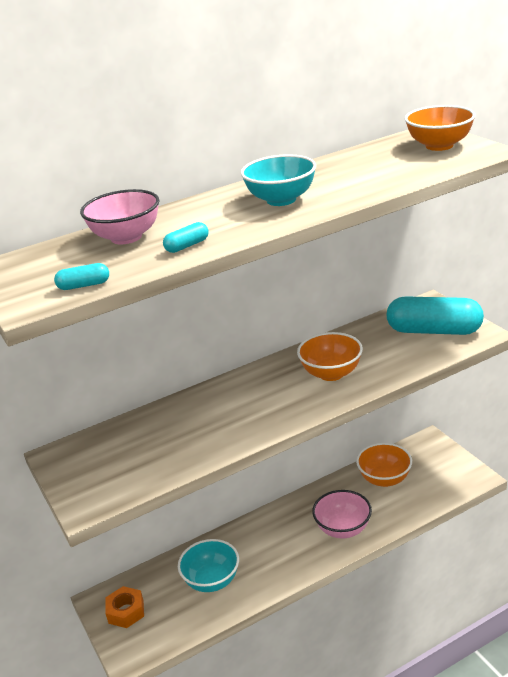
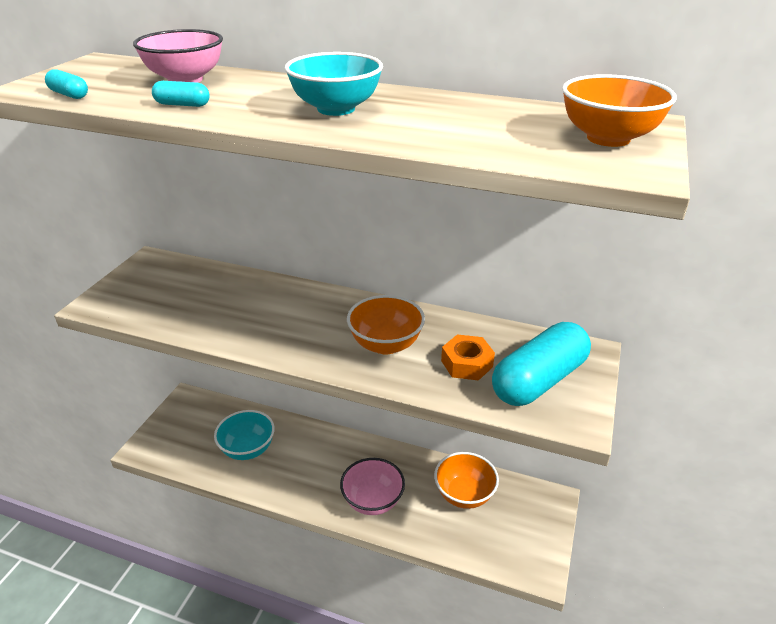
camera: 45 degrees right, 5 degrees up
(126, 611) = (184, 419): orange nut -> orange nut (466, 364)
(434, 331) = (538, 380): turquoise capsule -> turquoise capsule turned 75 degrees clockwise

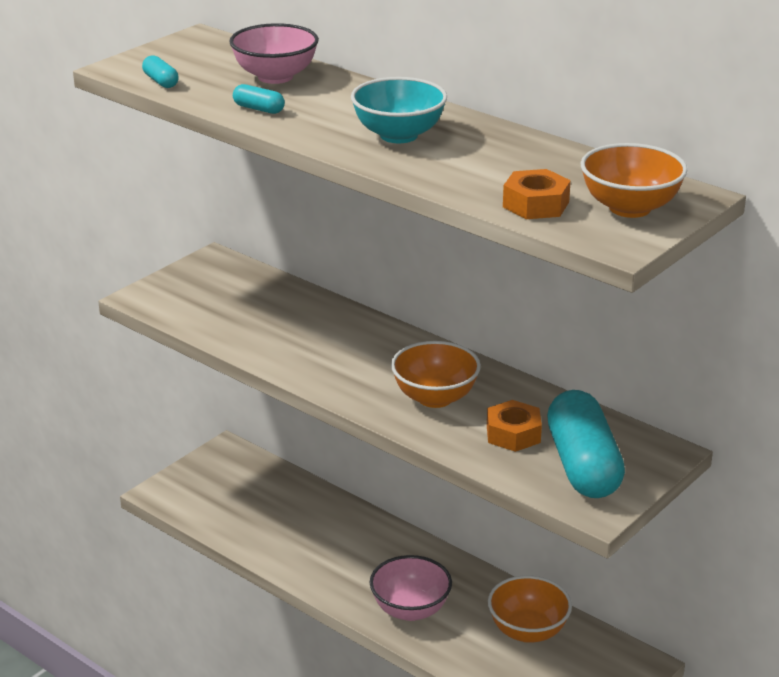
camera: 20 degrees right, 5 degrees down
(247, 449) = (282, 521): turquoise bowl -> none
(521, 148) = (536, 204): none -> orange nut
(538, 380) = (583, 465): turquoise capsule -> turquoise capsule turned 75 degrees counterclockwise

